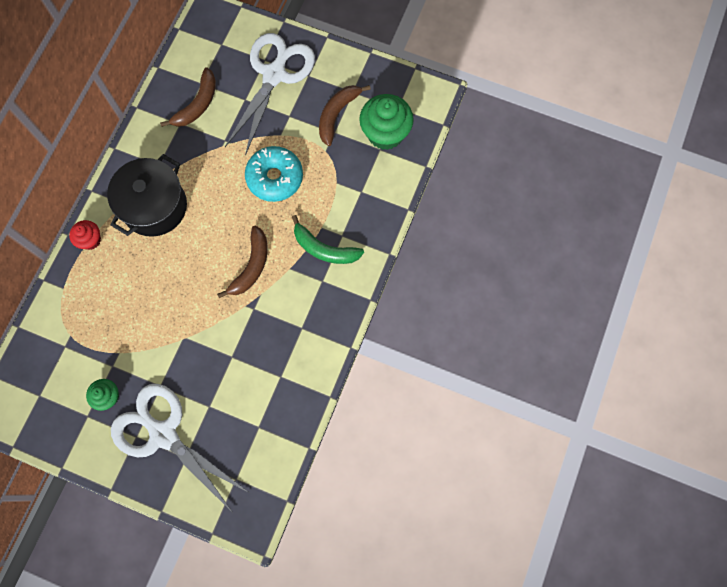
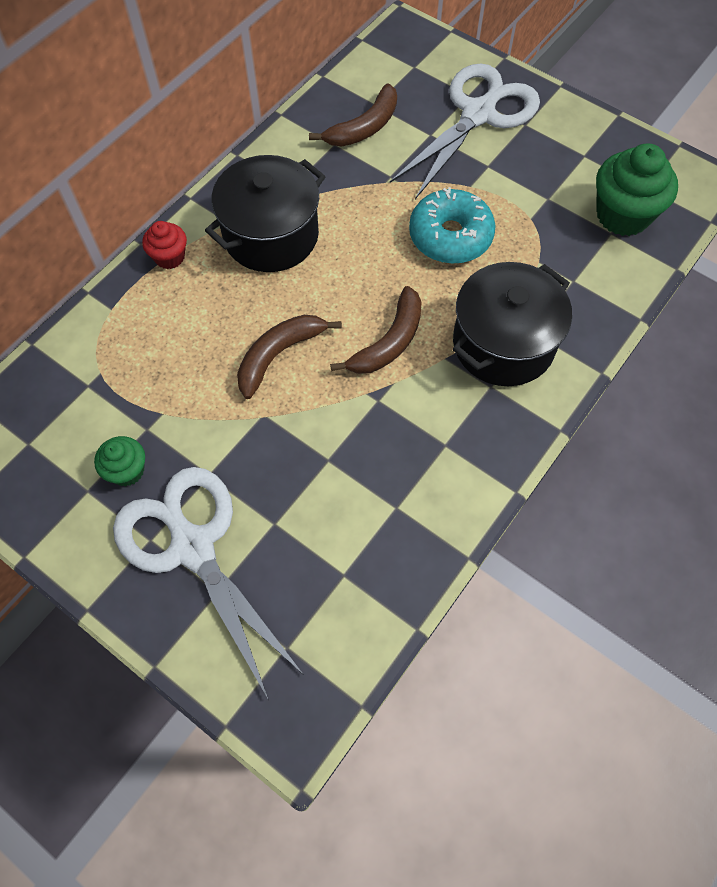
camera: 15 degrees right, 10 degrees down
(324, 249) = (503, 344): green banana -> black pot
(337, 115) = (556, 178): brown banana -> brown banana (278, 355)

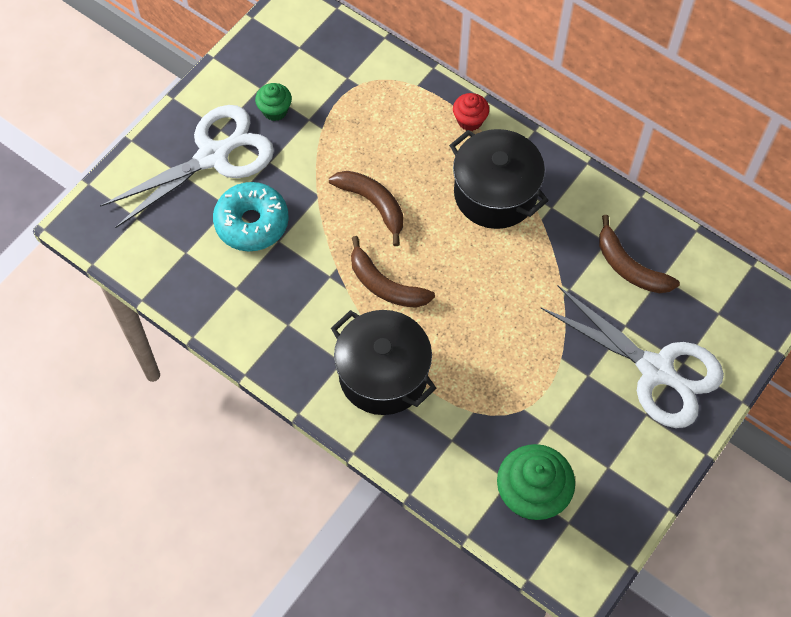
camera: 90 degrees right, 0 degrees up
(450, 236) = (499, 337): turquoise donut -> turquoise donut (252, 223)

